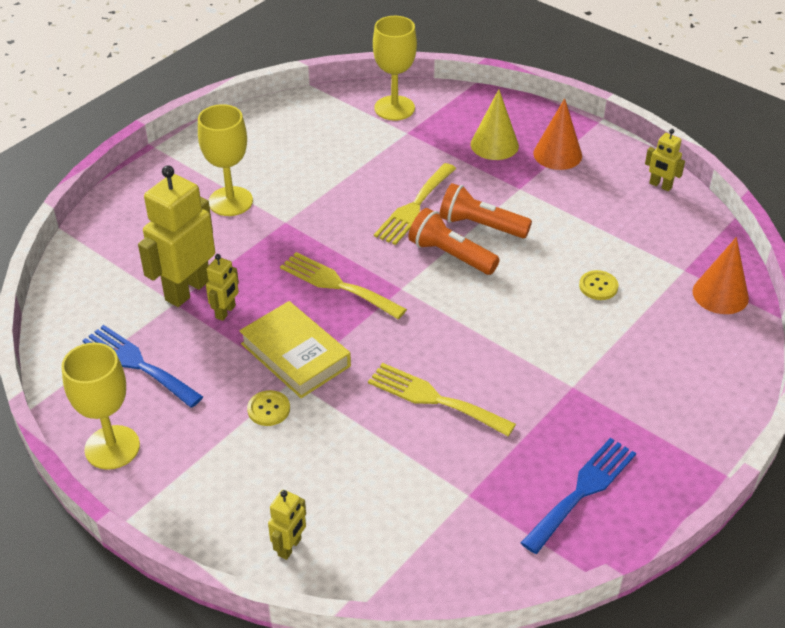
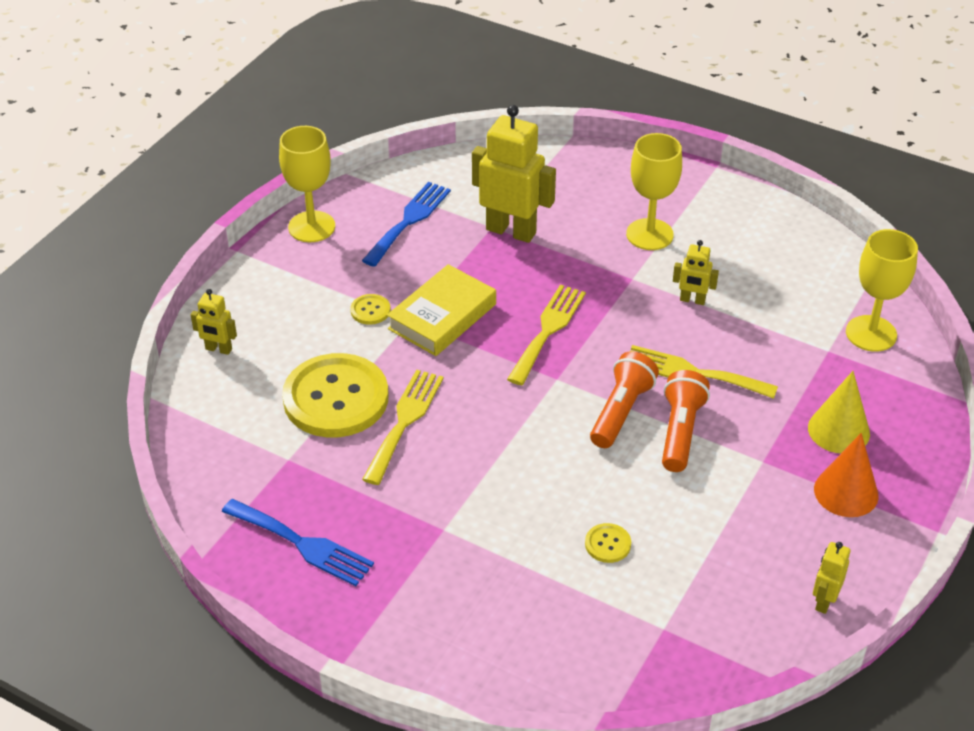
camera: 80 degrees right, 0 degrees up
(226, 312) = (488, 261): yellow robot -> yellow robot (692, 300)
(391, 449) = (336, 398): none -> yellow button
(720, 294) = (628, 665): orange cone -> none

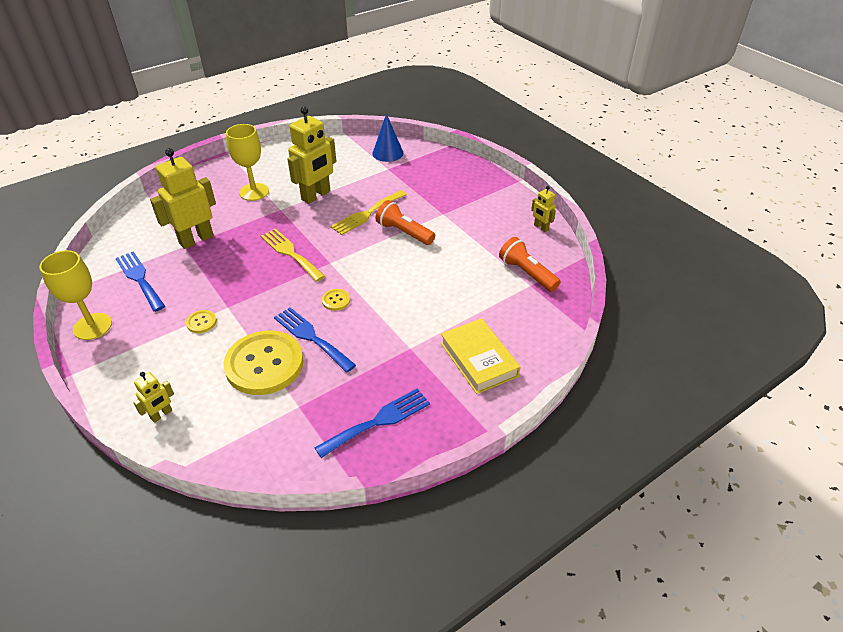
camera: 65 degrees left, 0 degrees up
(404, 421) = (311, 337): yellow fork -> blue fork
(442, 316) = (238, 291): yellow book -> yellow book (478, 359)
(607, 544) = (463, 285): yellow button -> yellow button (336, 300)
(621, 411) = (374, 247): orange flashlight -> orange flashlight (527, 273)
(692, 300) = (316, 195): yellow robot -> yellow robot, size x2.05
(838, 430) = (440, 184): yellow cone -> none
(846, 492) = (480, 197): orange cone -> none
(871, 333) = (387, 153): yellow goblet -> blue cone

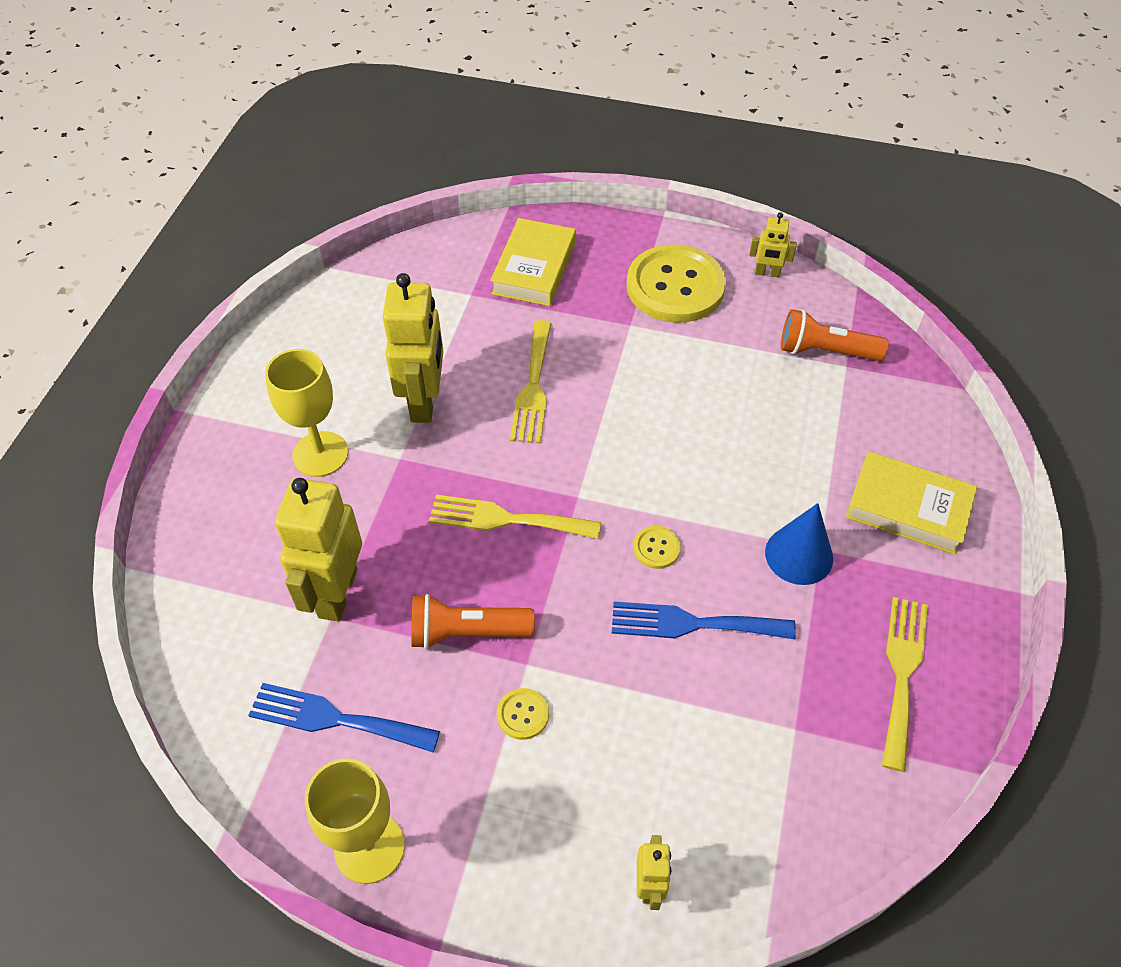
camera: 40 degrees left, 10 degrees up
(264, 364) = (684, 707): yellow button -> yellow button (675, 286)
(378, 421) = (902, 673): blue fork -> yellow fork
(387, 153) = (439, 267): blue cone -> blue cone (799, 555)
(404, 232) = (616, 386): orange flashlight -> orange flashlight (467, 632)
(428, 172) = (534, 268): none -> yellow book

